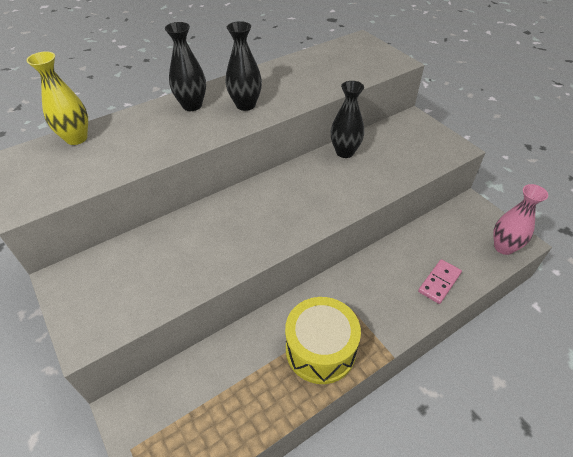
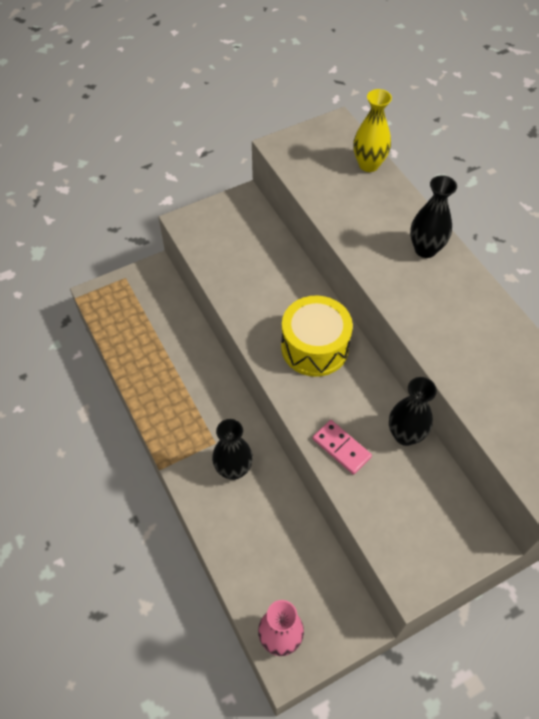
camera: 95 degrees right, 10 degrees up
(245, 105) = (426, 298): black vase -> black vase (233, 469)
(320, 349) = (178, 408): yellow drum -> yellow drum (314, 347)
(439, 282) = (237, 539): pink domino -> pink domino (341, 448)

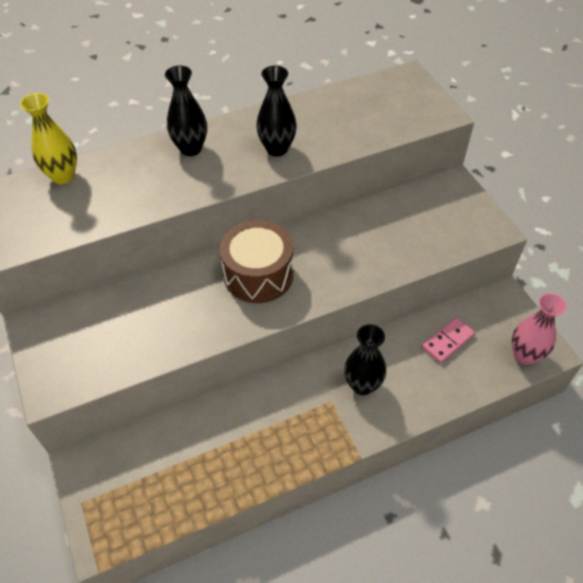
camera: 85 degrees left, 5 degrees down
(314, 347) = (258, 274): yellow drum -> brown drum
(341, 448) = (372, 264): pink domino -> pink domino (448, 341)
(405, 435) = (360, 218): black vase -> black vase (277, 149)

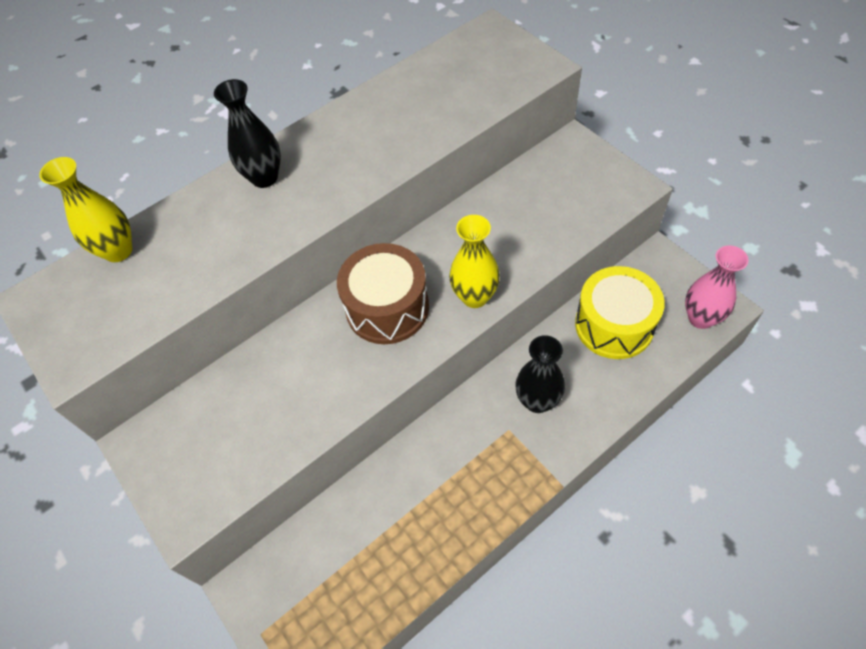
camera: 10 degrees left, 5 degrees up
(277, 149) = (367, 153): black vase -> none
(331, 284) = (474, 297): none -> yellow vase
(448, 341) = (614, 325): pink domino -> yellow drum

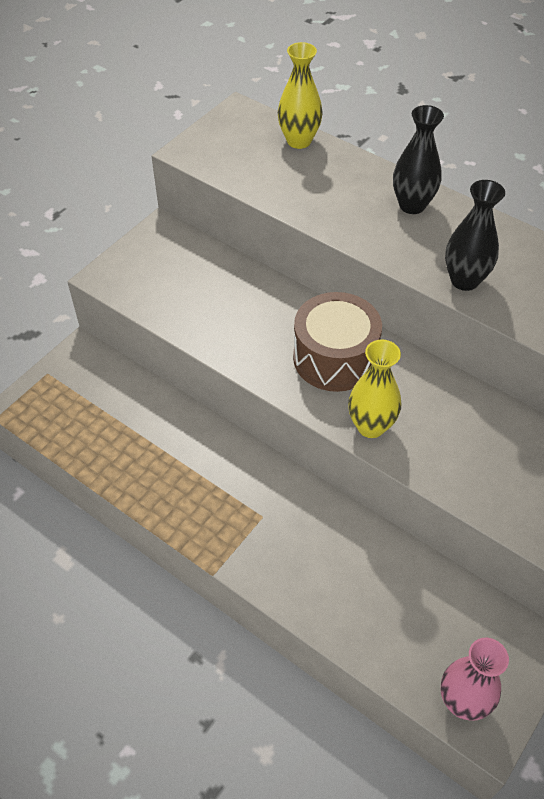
camera: 70 degrees right, 5 degrees down
(537, 401) = (301, 537): black vase -> black vase (464, 280)
(614, 325) = (419, 602): yellow drum -> none

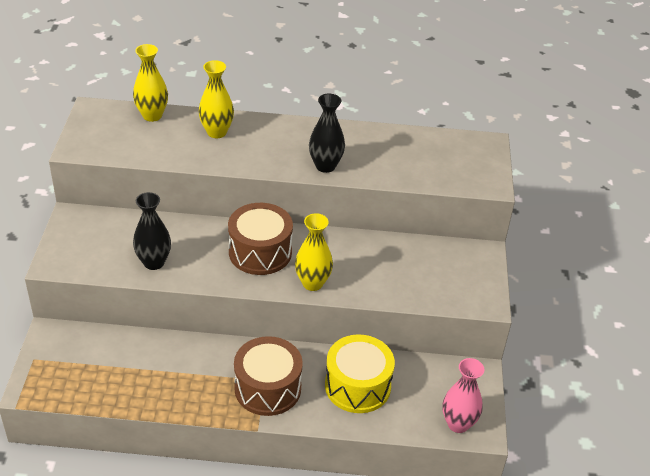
camera: 35 degrees left, 10 degrees down
(259, 528) = (267, 388): none -> brown drum
(359, 187) = (216, 132): none -> yellow vase
(366, 580) = (357, 386): none -> yellow drum
(412, 205) = (260, 132): black vase -> black vase (154, 262)

